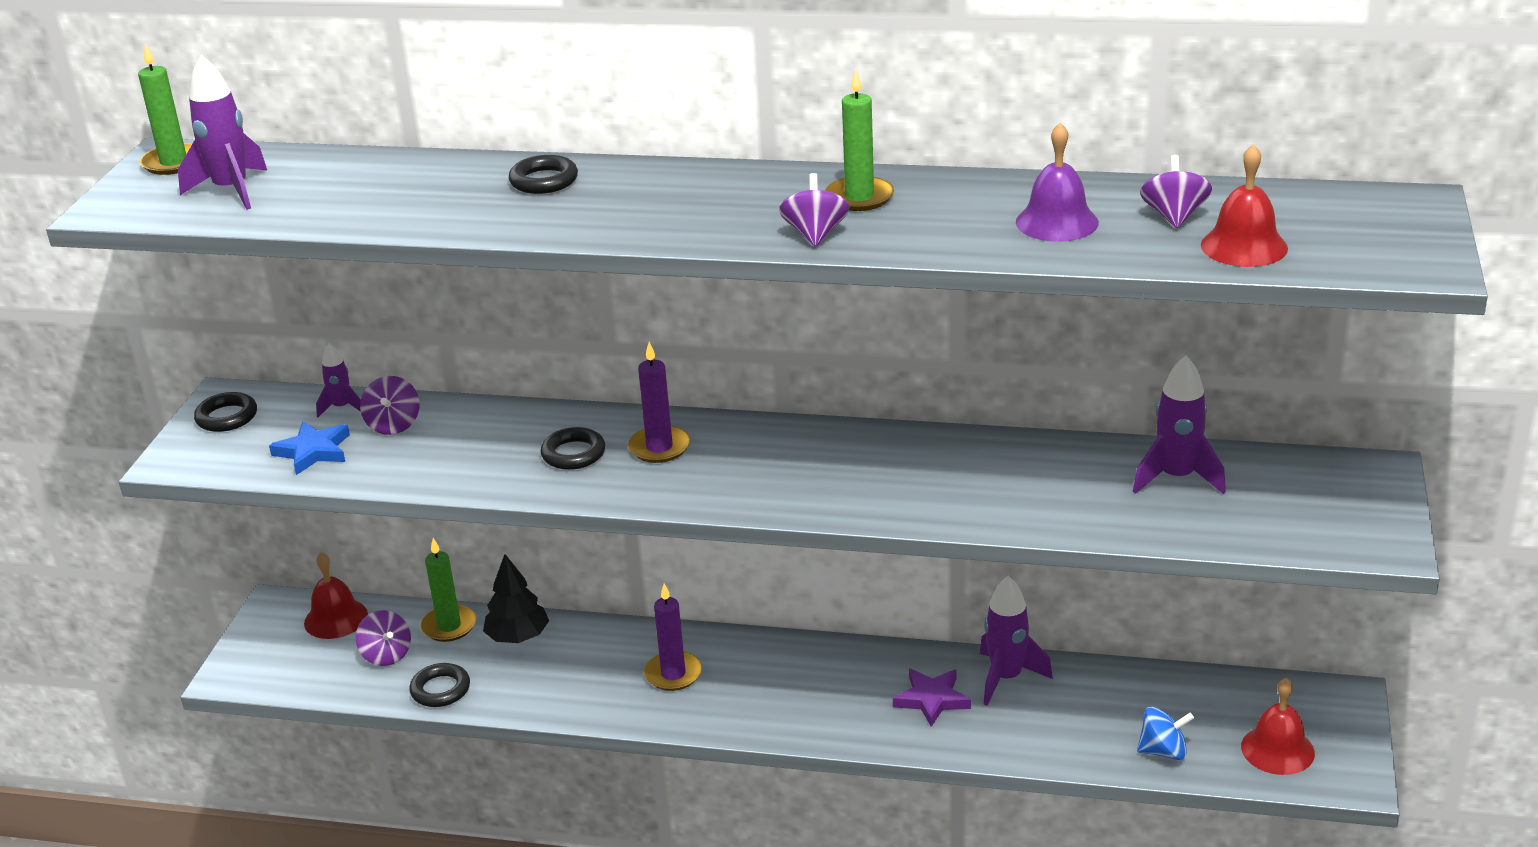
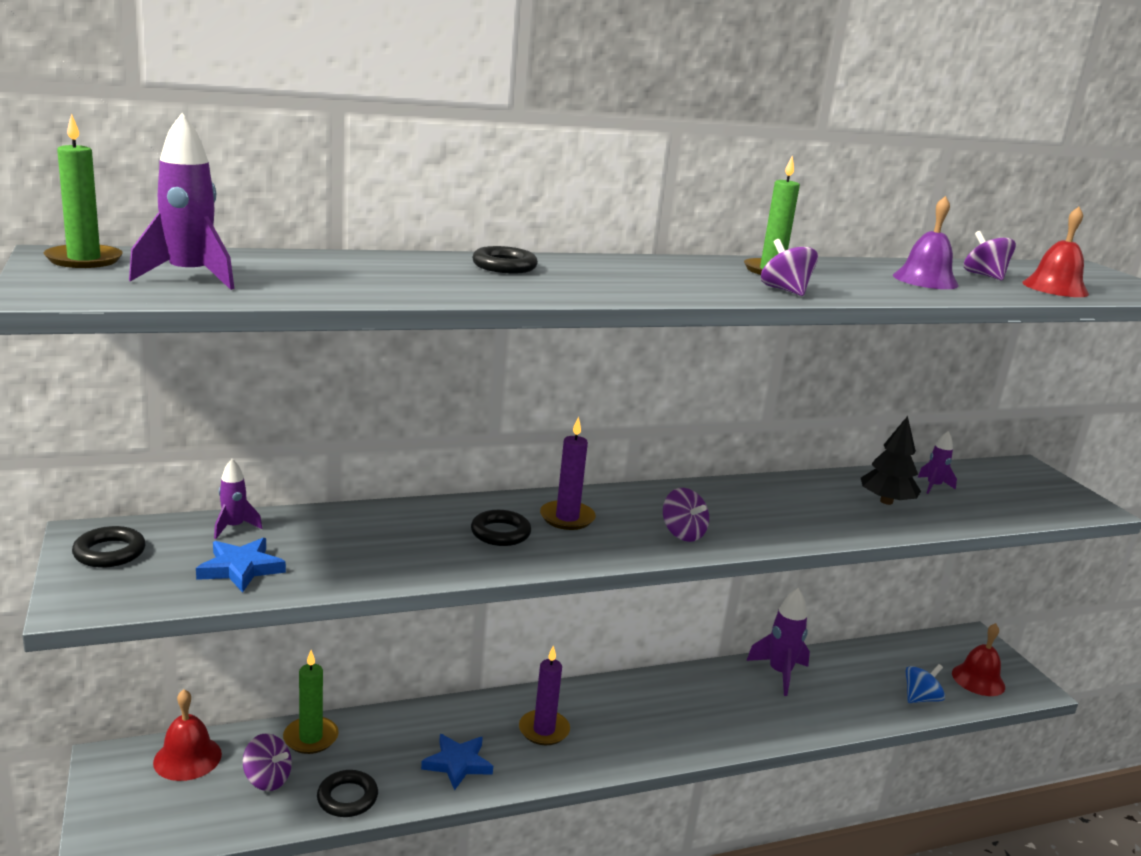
camera: 35 degrees left, 10 degrees down
(393, 425) = (303, 534): purple spinning top -> purple spinning top (682, 533)
(518, 637) = (384, 732): black tree -> black tree (886, 501)
(562, 685) = (457, 763): none -> blue star
(932, 699) = (748, 701): purple star -> none
(1176, 478) = (933, 486): purple rocket -> purple rocket, size x0.58

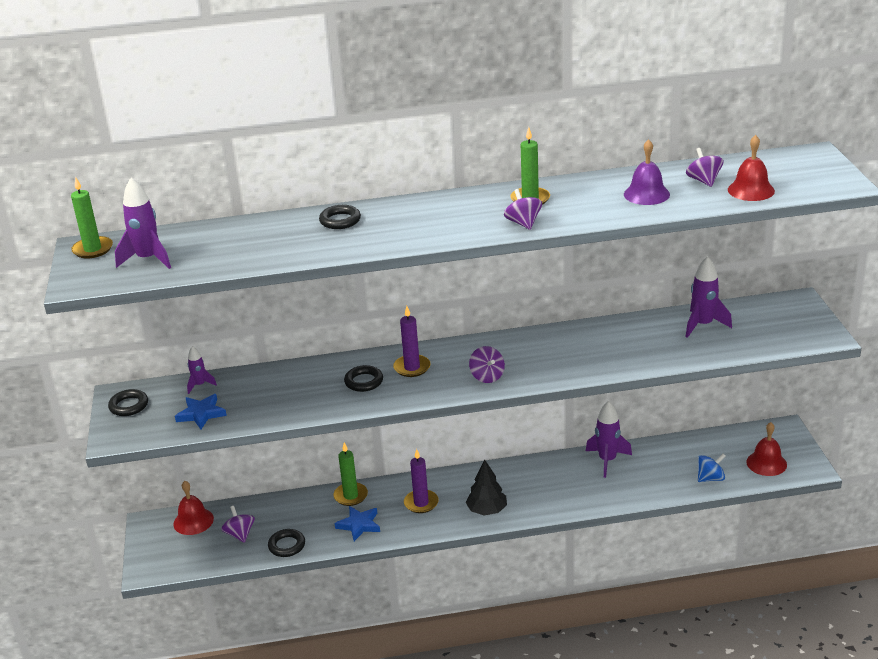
camera: 15 degrees right, 10 degrees up
(267, 779) = (240, 534): purple spinning top -> purple spinning top turned 150 degrees counterclockwise
(311, 738) = (268, 508): green candle -> green candle (350, 496)
(886, 501) = (655, 341): black tree -> black tree (487, 510)
(933, 486) = (703, 325): purple rocket -> purple rocket, size x1.73

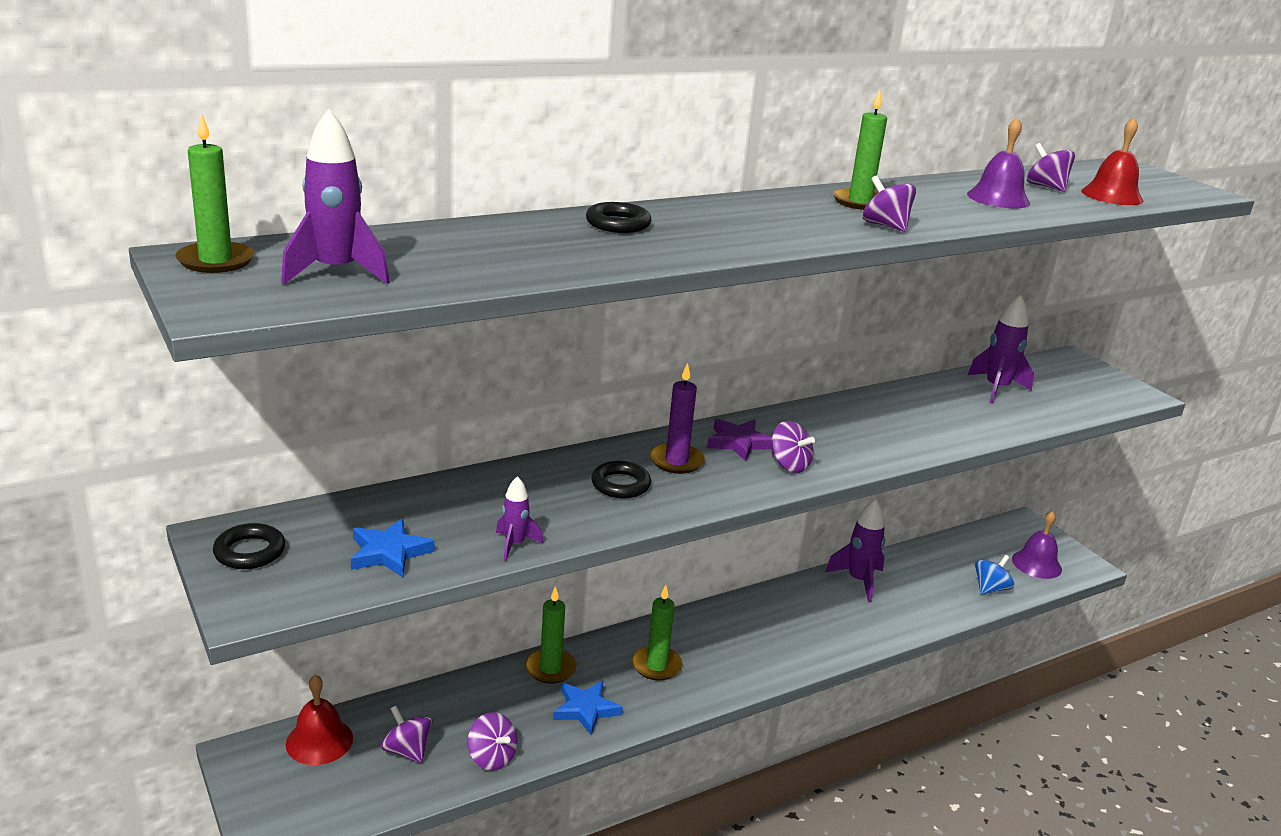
camera: 25 degrees left, 5 degrees down
(200, 385) = (360, 509): purple rocket -> purple rocket (515, 545)
(287, 545) = (492, 757): black ring -> purple spinning top
(421, 503) = (656, 665): purple candle -> green candle
(465, 357) = (739, 442): none -> purple star
(487, 510) = (751, 664): black tree -> none
(766, 463) = (1036, 564): red bell -> purple bell

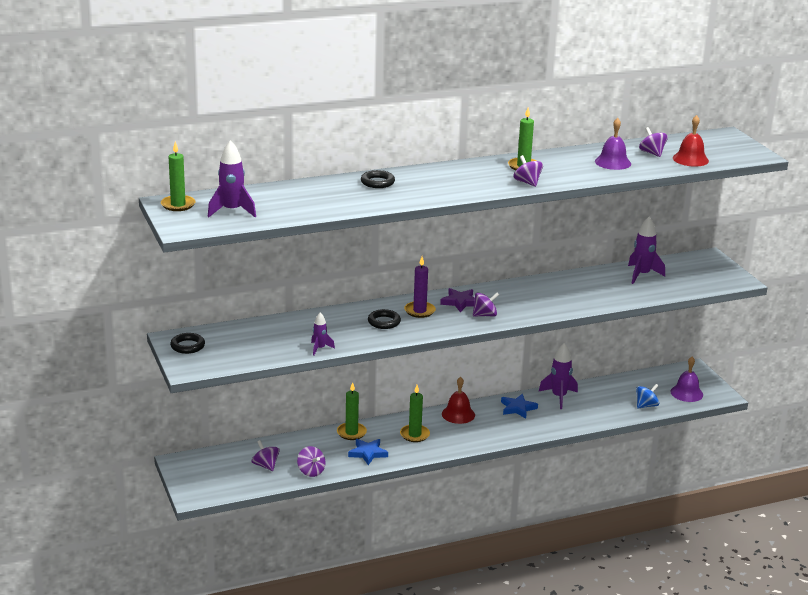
camera: 10 degrees right, 0 degrees up
(319, 741) = (219, 458): red bell -> red bell (458, 414)
(389, 553) = (255, 349): blue star -> blue star (518, 408)
(789, 465) = (485, 315): purple spinning top -> purple spinning top turned 75 degrees counterclockwise

